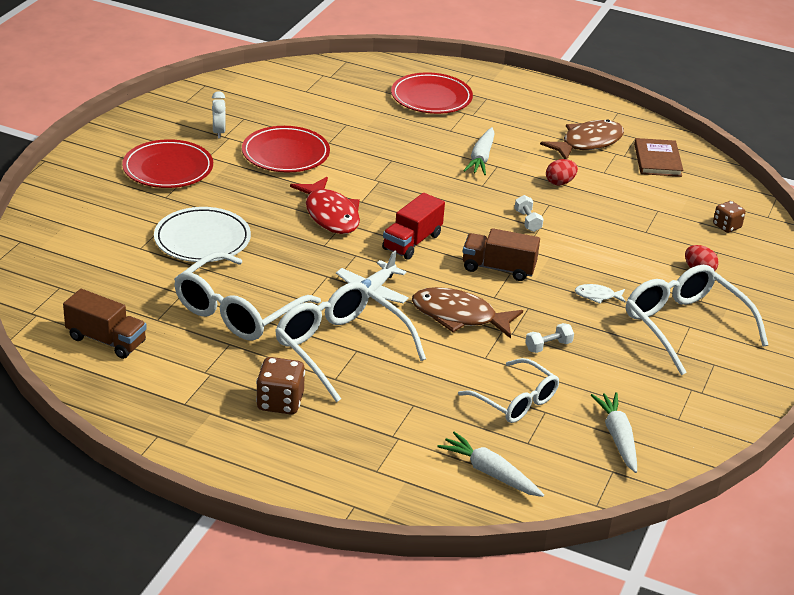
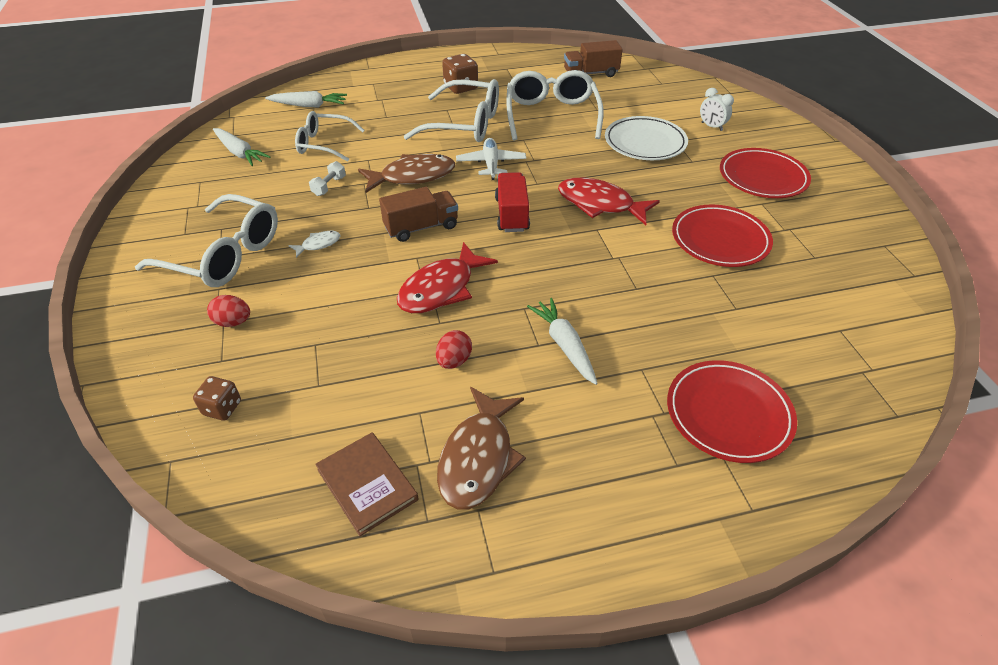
camera: 145 degrees right, 10 degrees up
(219, 132) = (800, 230): white clock -> white clock (711, 126)
(527, 221) = (441, 289): white dumbbell -> red fish

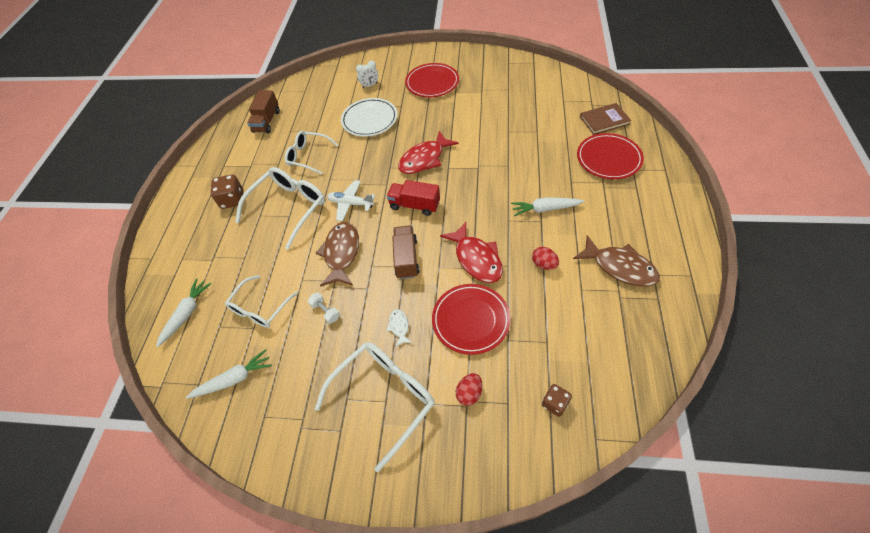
camera: 65 degrees left, 10 degrees up
(367, 484) = (630, 324): brown book -> brown book (604, 120)
(551, 115) = (308, 156): white glasses -> white glasses, size x0.65
(720, 240) = (480, 118): red plate -> red plate (471, 320)

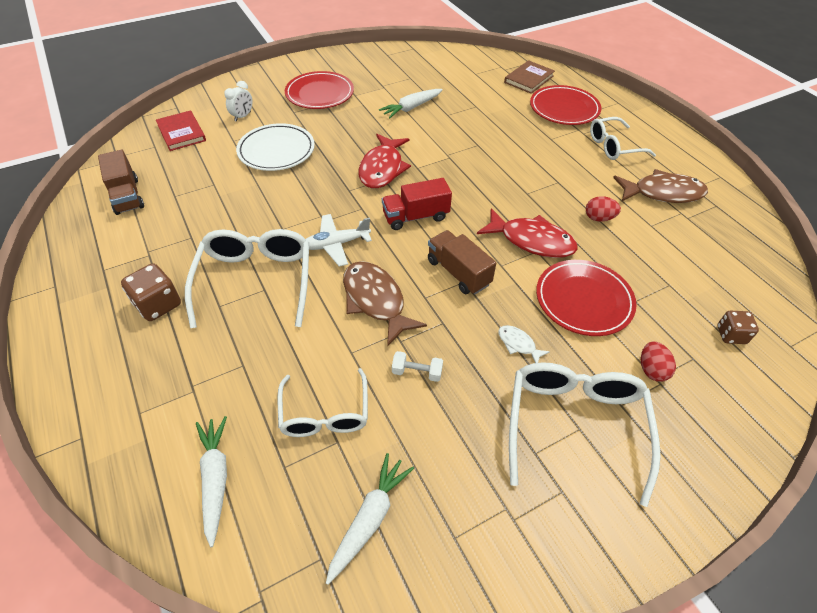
camera: 40 degrees left, 5 degrees down
(308, 156) = (228, 214): white glasses -> white glasses (613, 146)
(326, 86) = (181, 133): none -> red book
(545, 209) = (551, 170): white carrot -> white carrot (411, 108)

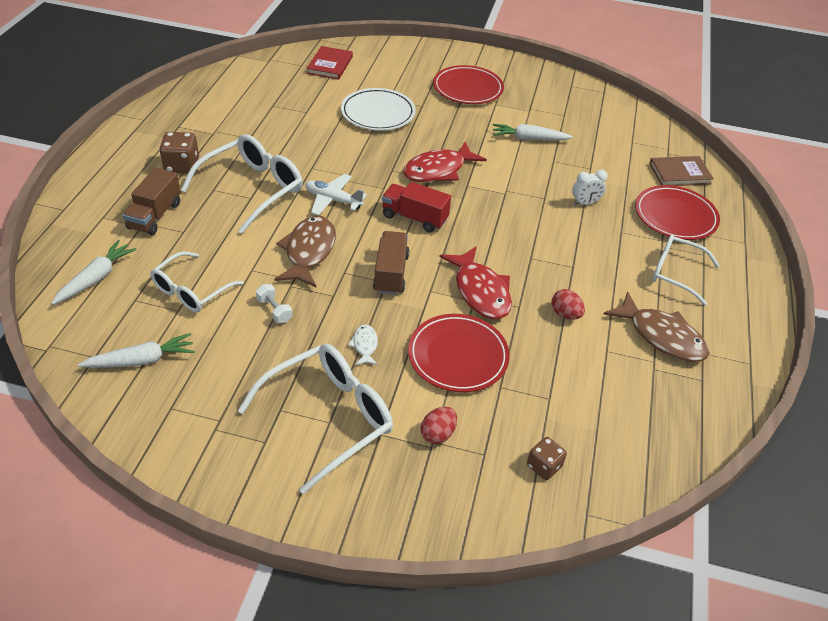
camera: 40 degrees right, 5 degrees down
(127, 196) = (245, 89): brown truck -> brown truck (155, 216)
(243, 116) = (386, 75): white clock -> white clock (585, 203)

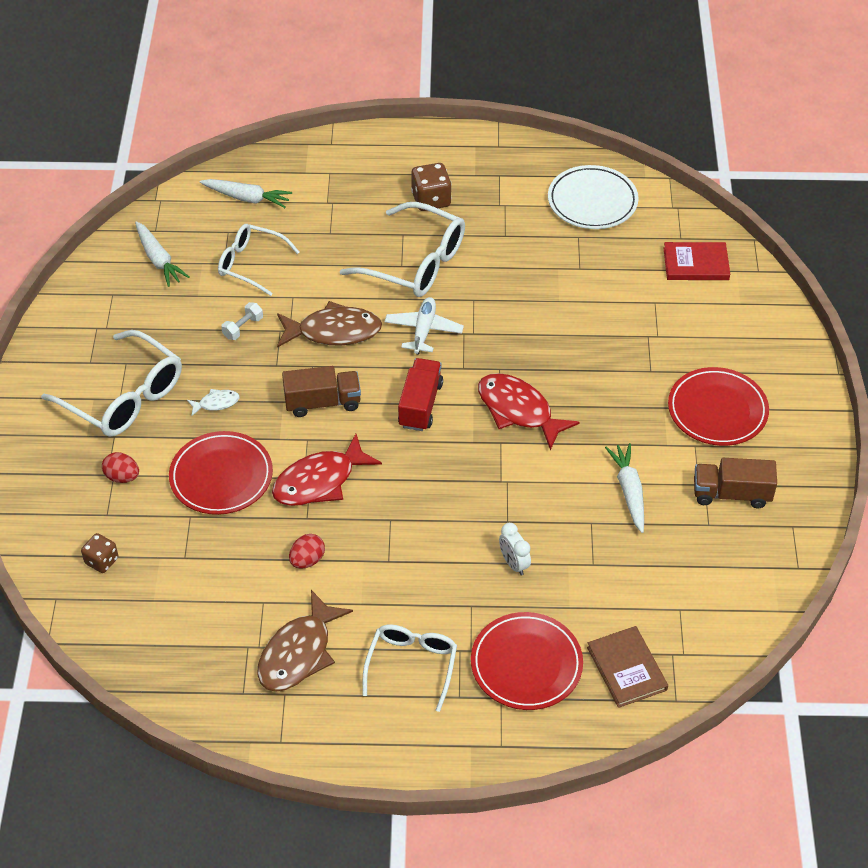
camera: 80 degrees right, 5 degrees up
(155, 216) = (345, 206): brown truck -> brown truck (731, 494)
(378, 113) = (610, 332): white plate -> white plate (592, 201)

